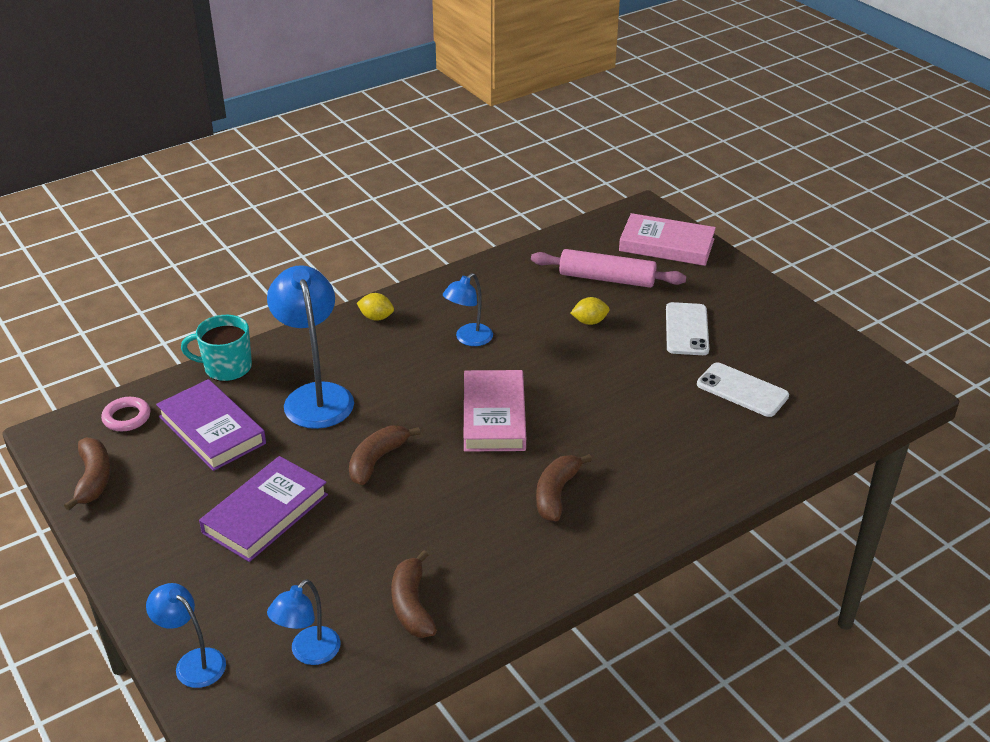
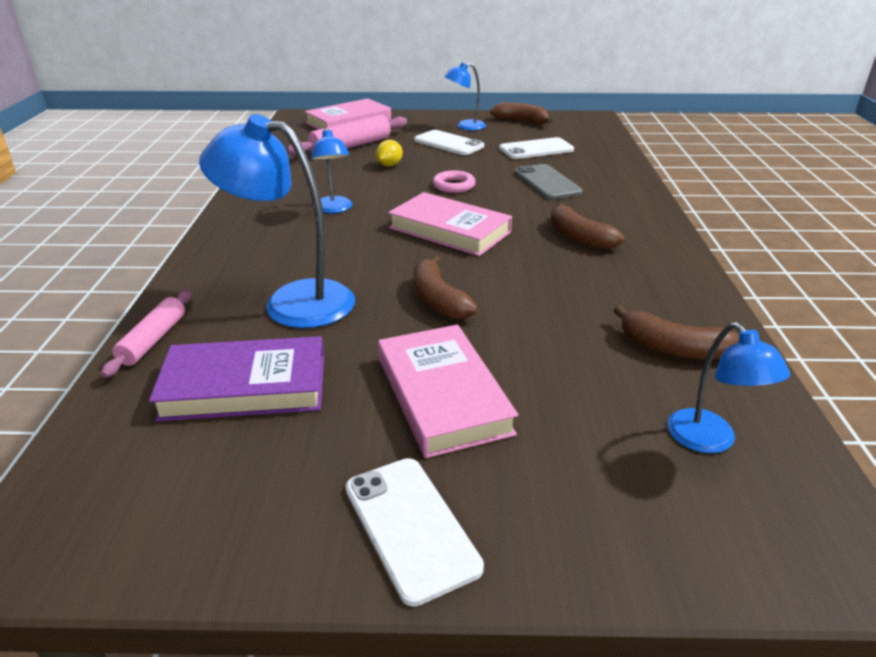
camera: 55 degrees left, 5 degrees down
(93, 479) = (189, 532): brown banana -> brown banana (521, 121)
(126, 417) = (110, 452): pink ring -> pink ring (454, 185)
(146, 552) = (411, 526): none -> white phone
(193, 662) = (674, 552): blue lamp -> blue lamp (465, 126)
(226, 367) = (153, 340): turquoise mug -> pink rolling pin
(265, 513) = (442, 395): purple book -> pink book
(376, 317) = (231, 236): yellow lemon -> none
(660, 430) = (547, 182): none -> grey phone

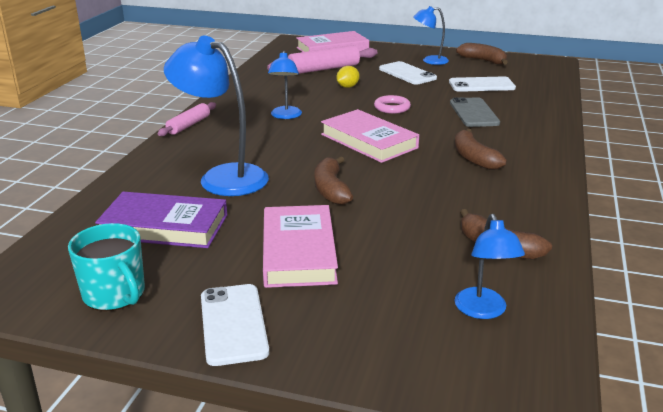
camera: 15 degrees right, 5 degrees down
(153, 340) = (116, 189): pink rolling pin -> pink rolling pin (189, 125)
(217, 511) = (115, 294): none -> turquoise mug

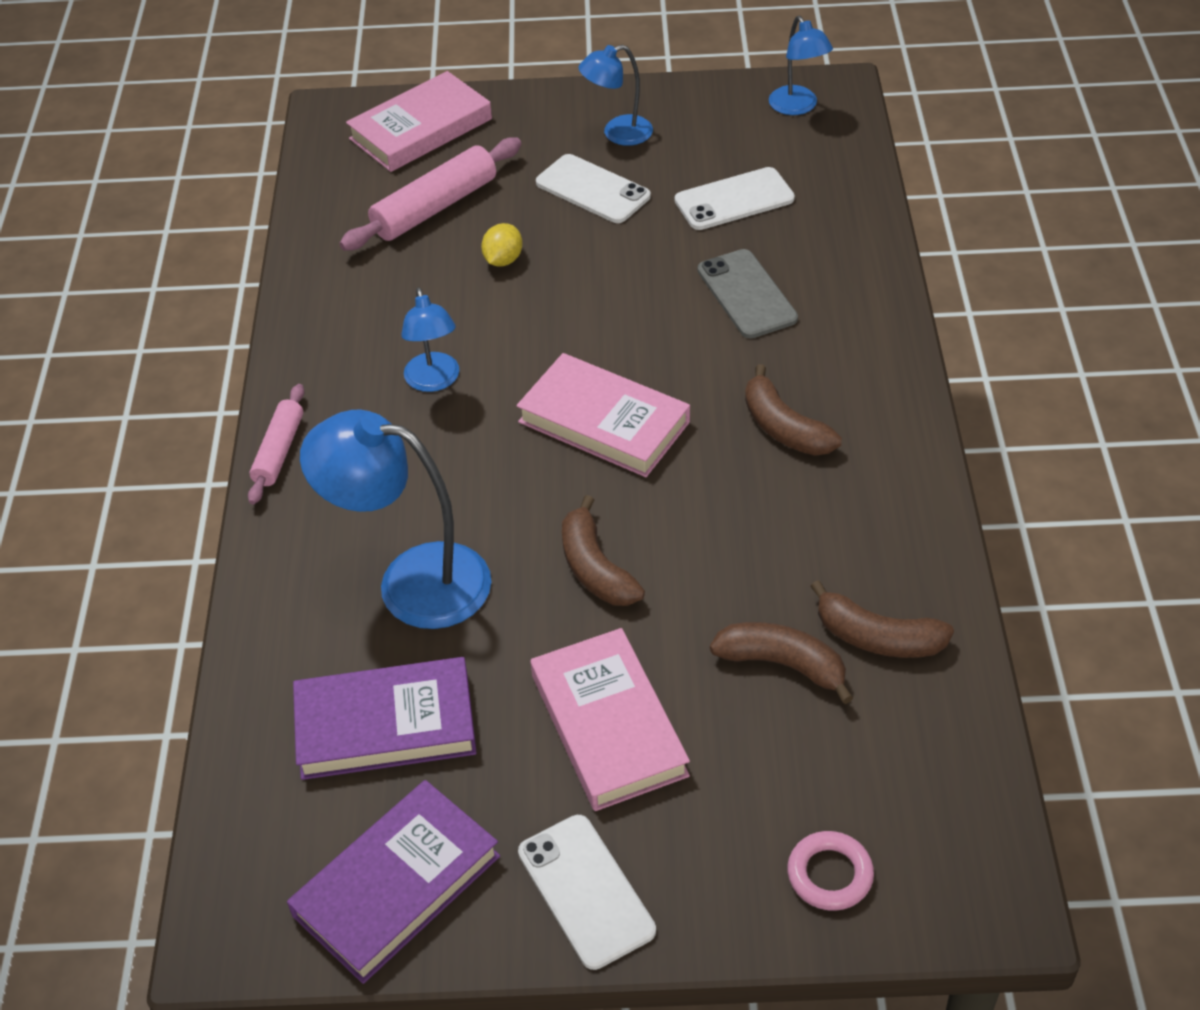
camera: 15 degrees left, 20 degrees up
(115, 294) = (396, 885): turquoise mug -> purple book
(392, 108) = (605, 311): pink ring -> pink ring (829, 874)
(483, 60) = (713, 111): brown banana -> brown banana (782, 664)
(483, 311) = (893, 772): blue lamp -> blue lamp (797, 107)

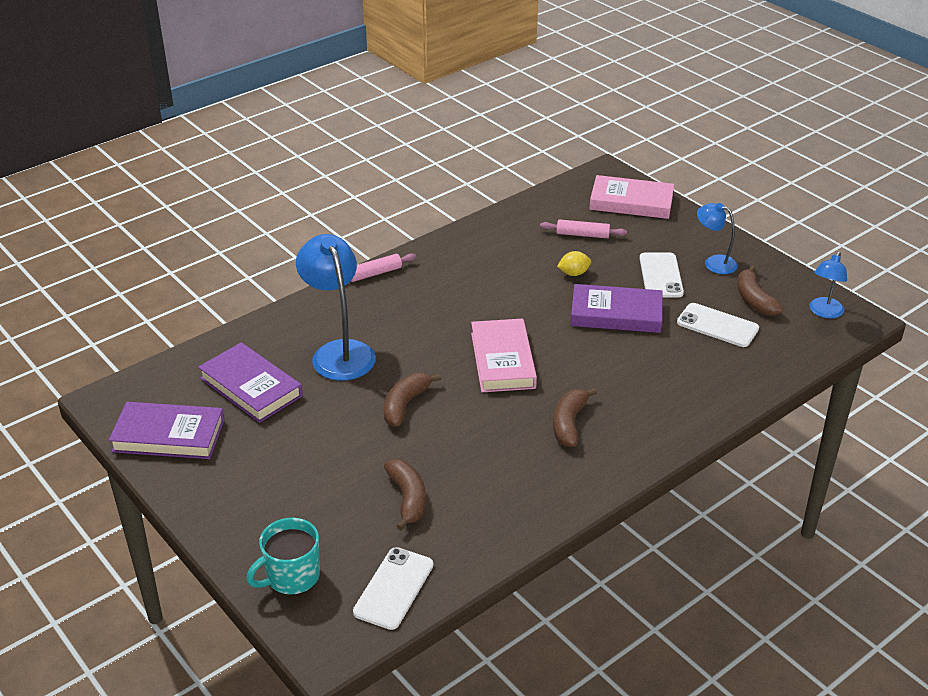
camera: 50 degrees right, 10 degrees down
(434, 381) = (468, 294): blue lamp -> none
(435, 207) = (582, 235): pink rolling pin -> pink rolling pin, size x0.62
(586, 891) = (213, 496): white phone -> white phone (394, 588)
(608, 725) = (314, 456): pink book -> none
(623, 269) = (616, 314): none -> purple book
(747, 294) = (651, 364): grey phone -> none
(829, 874) = (292, 576): pink ring -> turquoise mug
(877, 637) = (459, 525): brown banana -> brown banana (754, 299)

